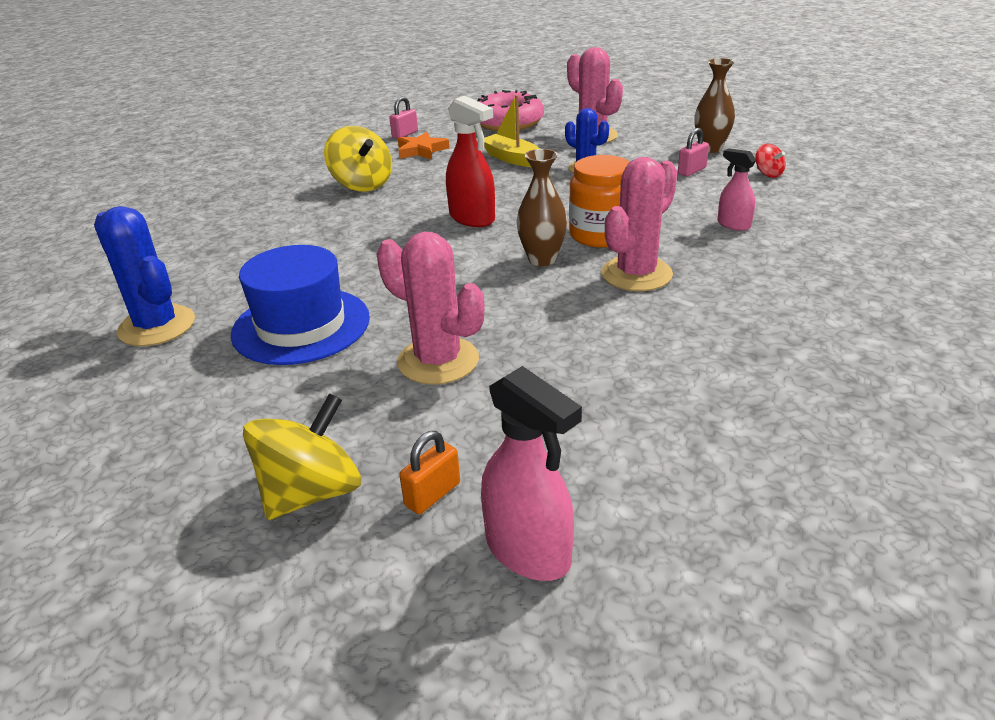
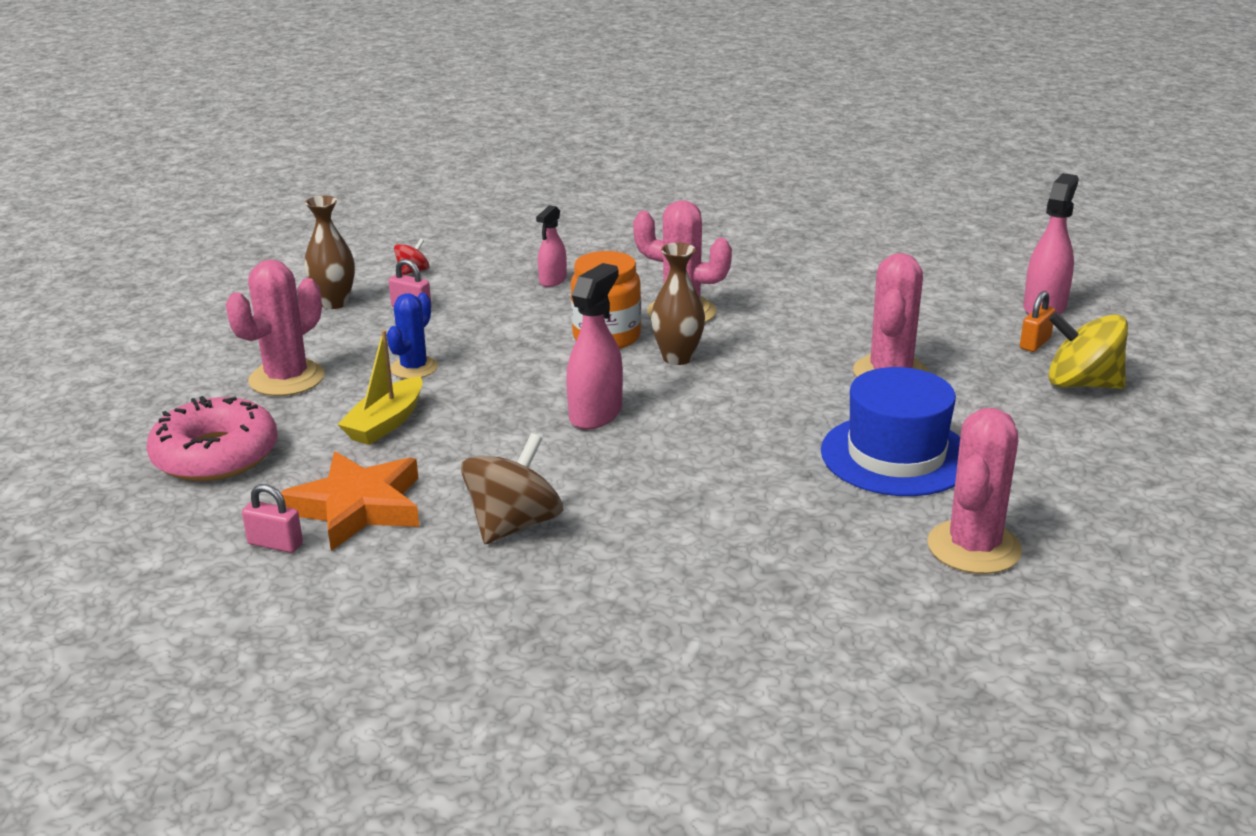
camera: 110 degrees left, 5 degrees down
(157, 326) = (974, 547): blue cactus -> pink cactus
(362, 184) = (514, 524): yellow spinning top -> brown spinning top
(421, 150) = (357, 507): orange star -> orange star, size x1.56
(432, 494) = (1035, 343): orange padlock -> orange padlock turned 75 degrees counterclockwise
(472, 218) = (596, 414): red spray bottle -> pink spray bottle

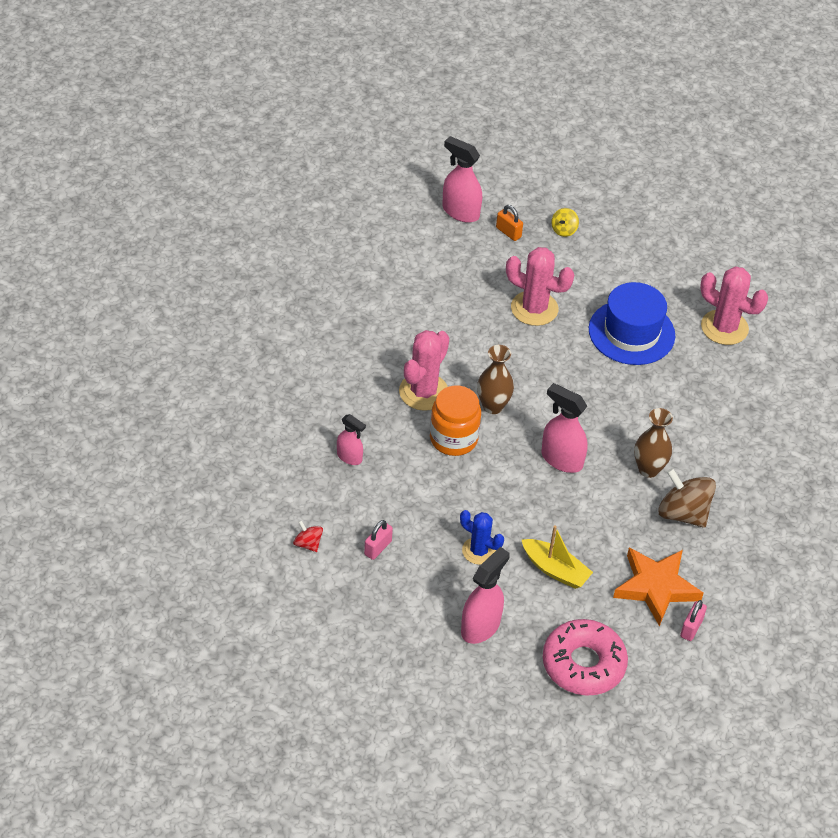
camera: 85 degrees left, 20 degrees up
(287, 379) = (480, 626): pink cactus -> pink spray bottle
(334, 303) = (356, 597): brown vase -> brown vase (648, 469)
(1082, 384) = (564, 230): yellow spinning top -> yellow spinning top, size x0.50

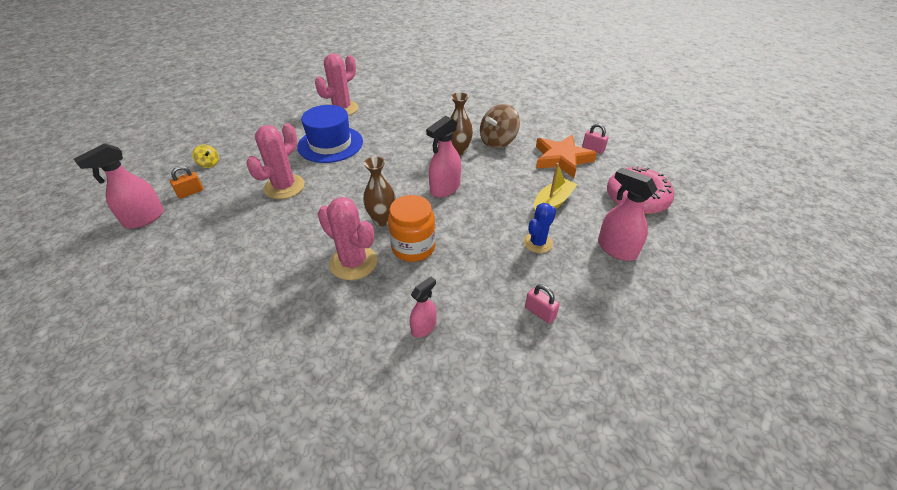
camera: 80 degrees left, 5 degrees down
(308, 544) = (539, 374): red spinning top -> none

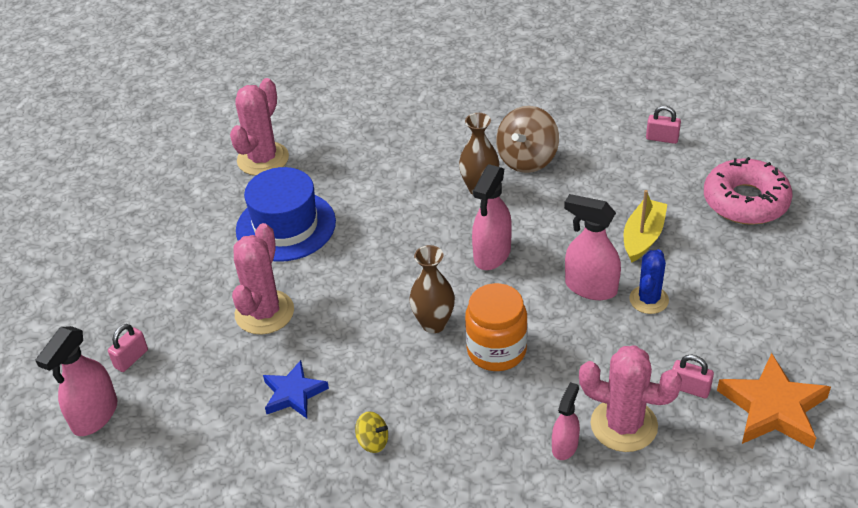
camera: 15 degrees left, 0 degrees up
(190, 192) = (131, 359): orange padlock -> pink padlock
(209, 163) = (122, 306): yellow spinning top -> yellow spinning top (373, 441)
(266, 238) = (293, 393): none -> blue star
(353, 262) = (431, 393): pink cactus -> pink cactus (624, 425)
(562, 159) = (627, 166): orange star -> orange star (773, 408)
(616, 249) = (746, 281): pink spray bottle -> pink spray bottle (590, 287)

